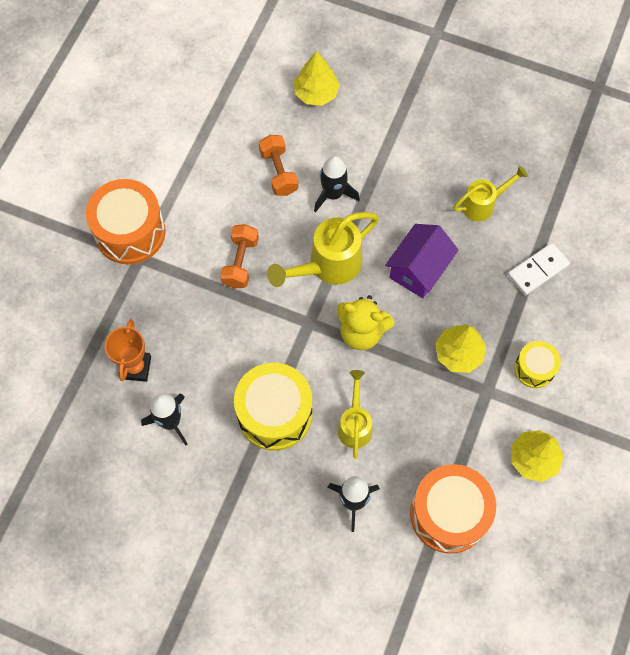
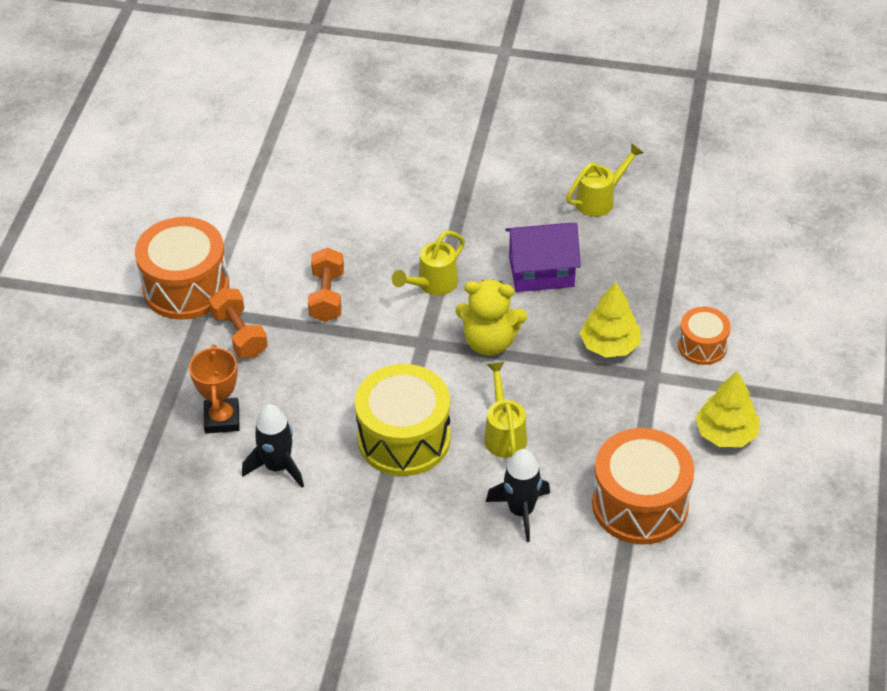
camera: 10 degrees left, 20 degrees down
(278, 172) = (352, 204): orange dumbbell -> orange dumbbell (239, 335)
(316, 93) = (379, 124): yellow tree -> none
(327, 266) = (432, 285): yellow watering can -> yellow watering can, size x0.63
(333, 194) = (422, 215): black rocket -> none
(419, 269) = (541, 272): purple house -> purple house turned 60 degrees clockwise
(534, 368) = (702, 346): yellow drum -> orange drum
(538, 270) = (680, 252): white domino -> none

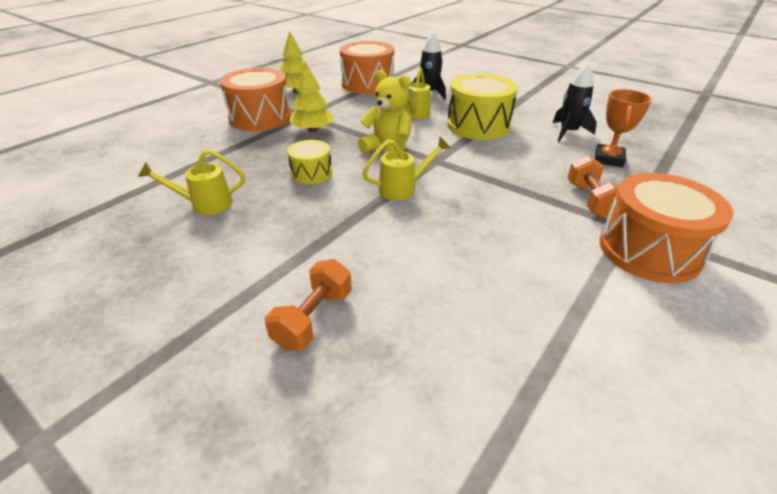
camera: 155 degrees left, 10 degrees down
(327, 296) = (501, 205): orange dumbbell -> orange dumbbell (313, 318)
(541, 272) = (311, 173): purple house -> yellow drum
(702, 346) = (260, 118): orange drum -> orange drum, size x1.83

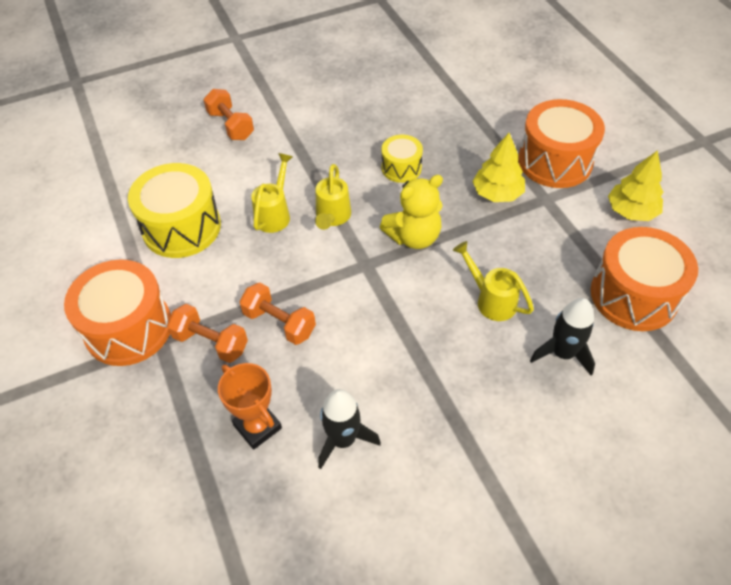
camera: 120 degrees right, 15 degrees up
(204, 204) = (393, 101): yellow watering can -> yellow watering can (275, 213)
(478, 125) = (422, 349): yellow drum -> yellow drum (181, 227)
(531, 177) = (279, 323): none -> orange dumbbell

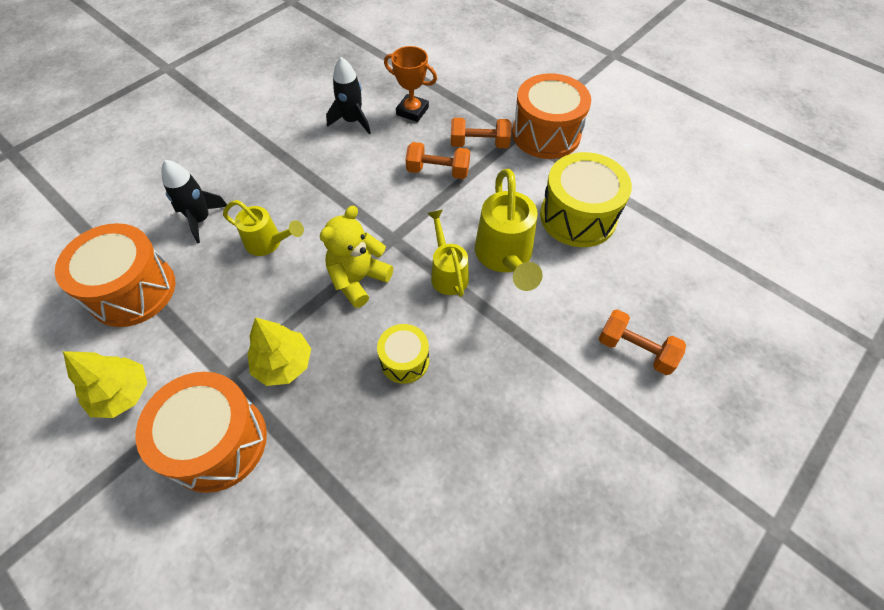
camera: 155 degrees right, 5 degrees up
(275, 213) = (505, 258): yellow watering can -> yellow watering can, size x1.59

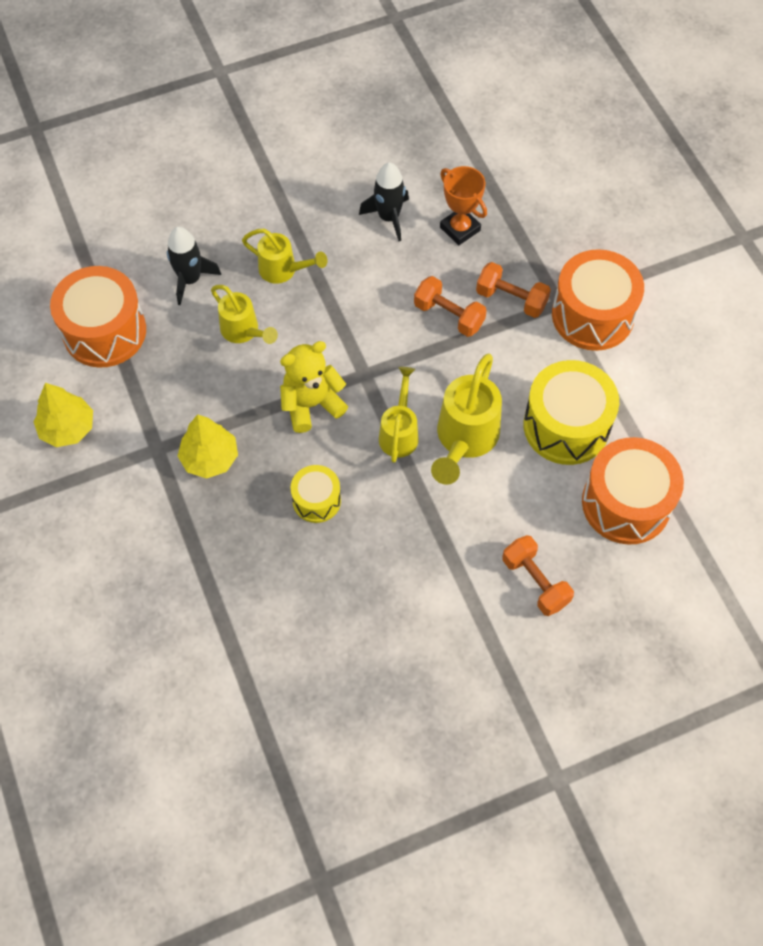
camera: 25 degrees right, 5 degrees up
(217, 442) = (130, 503): orange drum -> orange drum (626, 503)
(283, 185) = (284, 270): none -> yellow watering can

